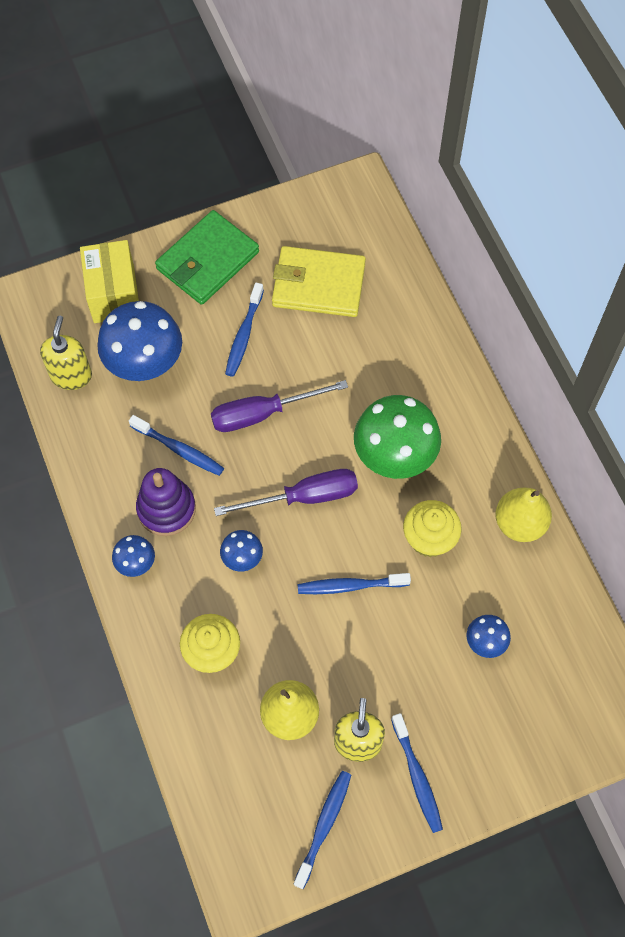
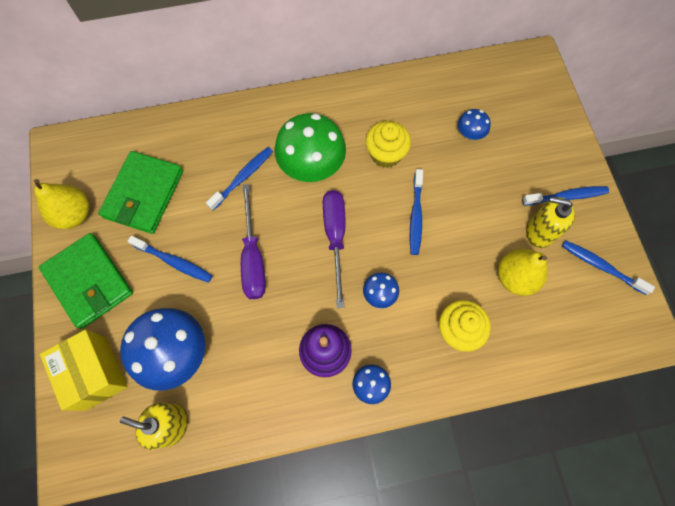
camera: 80 degrees left, 5 degrees up
(114, 294) = (96, 373): yellow box -> yellow box turned 60 degrees clockwise
(179, 449) = (271, 332): blue toothbrush -> blue toothbrush (243, 177)
(318, 285) = (144, 194): yellow wallet -> green wallet
(519, 523) = (383, 94): yellow pear -> yellow pear (74, 214)

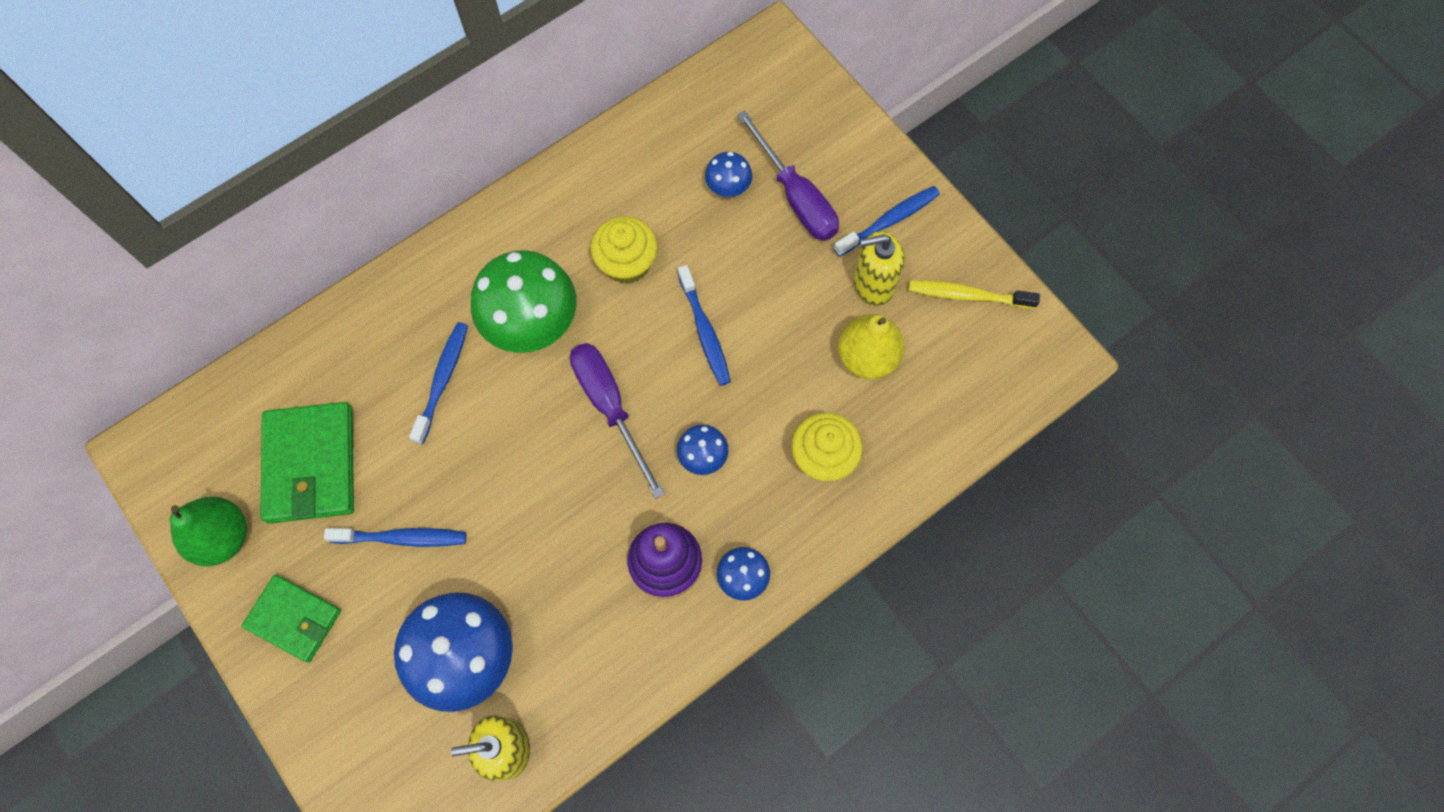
camera: 25 degrees left, 0 degrees up
(74, 214) = (223, 537): yellow pear -> green pear
(89, 281) = (294, 618): green wallet -> green wallet, size x0.65
(96, 373) = (368, 733): yellow box -> none
(253, 257) = (510, 483): purple screwdriver -> purple screwdriver (795, 196)
(601, 266) = (968, 295): blue toothbrush -> yellow toothbrush

